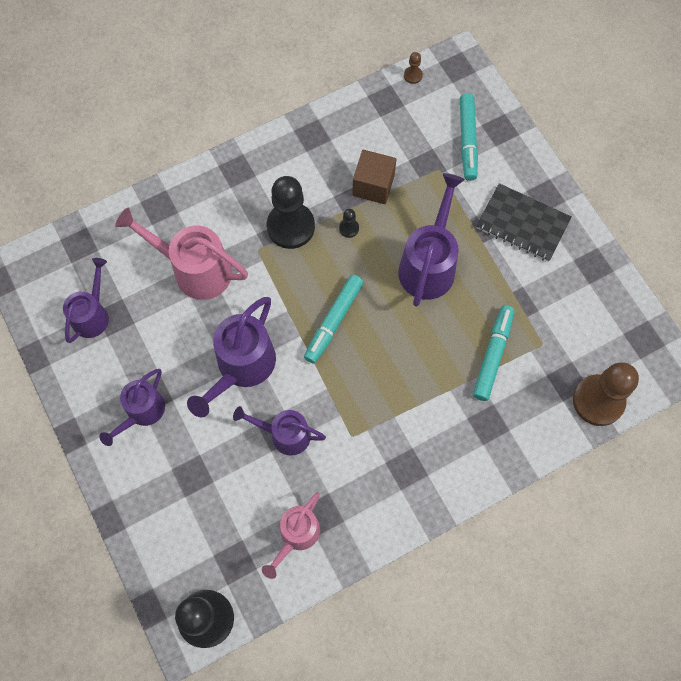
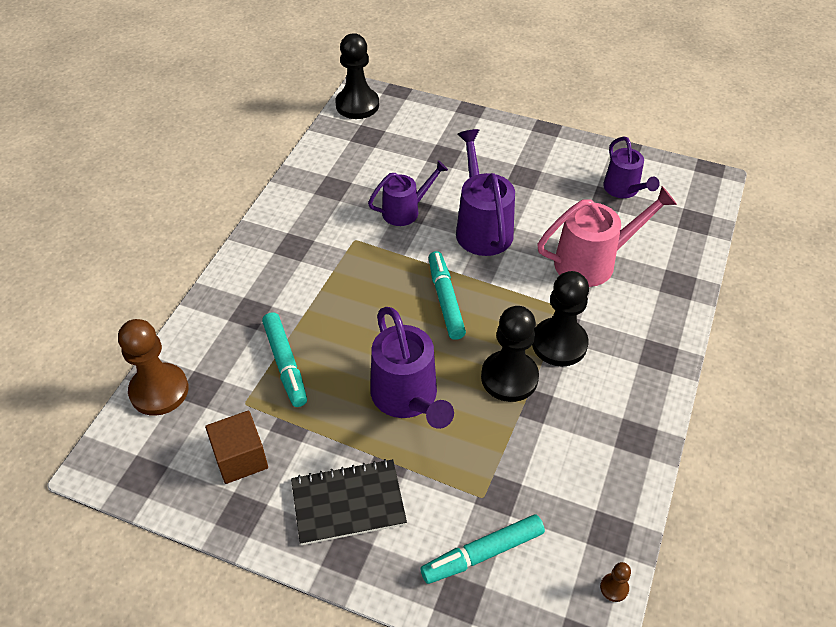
camera: 140 degrees right, 20 degrees down
(142, 412) = (517, 163): purple watering can -> none
(296, 536) = (340, 168): pink watering can -> none
(349, 228) = (509, 377): black pawn -> black pawn, size x2.41
(373, 185) = (528, 432): brown cube -> brown cube (240, 458)
(467, 141) = (482, 553): turquoise marker -> turquoise marker turned 75 degrees counterclockwise

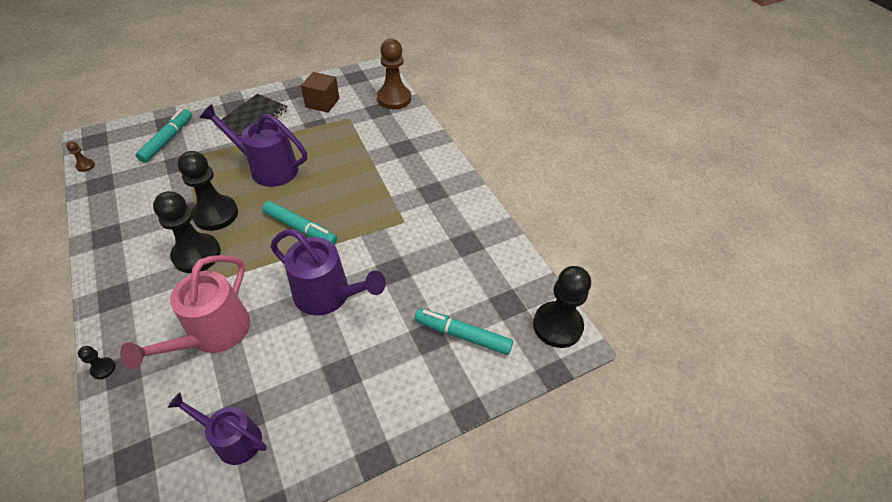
camera: 130 degrees right, 0 degrees up
(285, 364) = (352, 141): turquoise marker -> turquoise marker (463, 335)
(406, 211) = (397, 265): purple watering can -> none
(692, 295) = (103, 369): none -> black pawn

